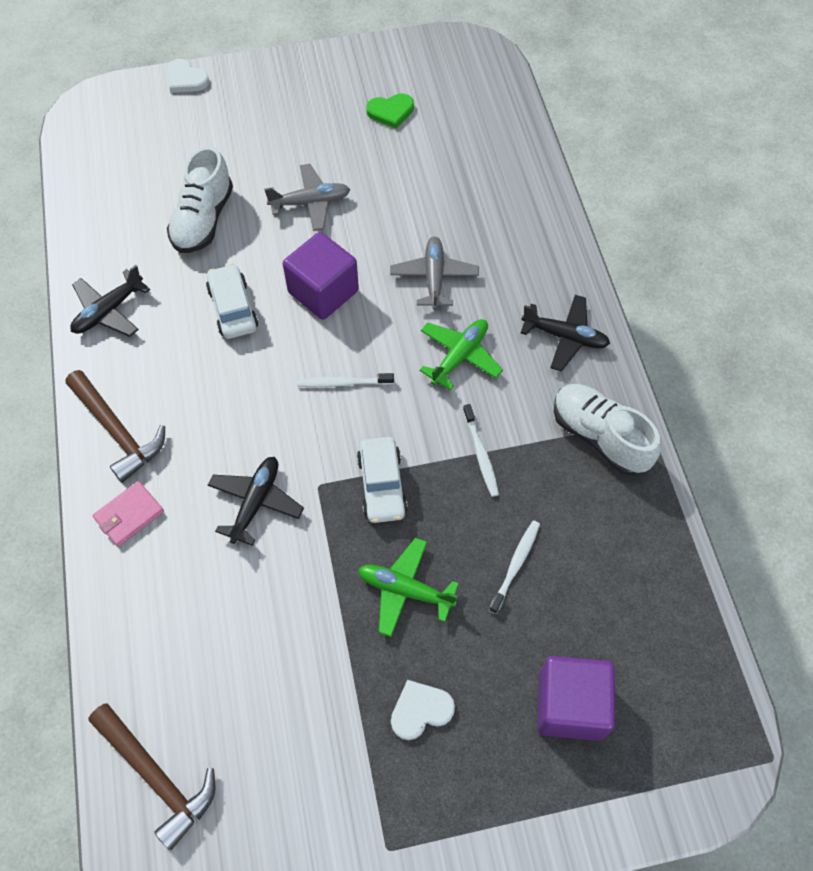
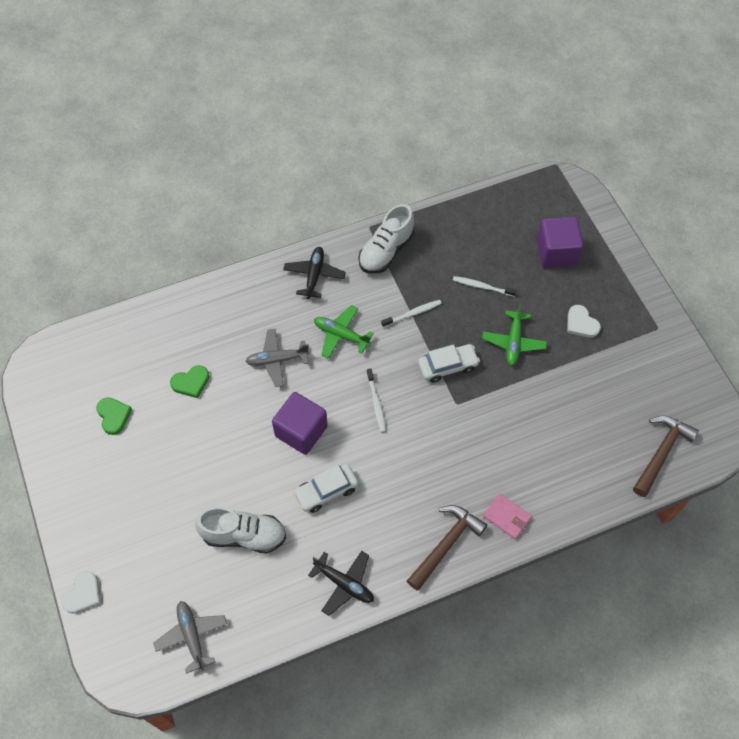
camera: 100 degrees left, 0 degrees up
(256, 502) = (478, 439): black plane -> none
(310, 203) = (217, 457): grey plane -> grey plane (192, 636)
(419, 185) = (191, 382): none -> green heart

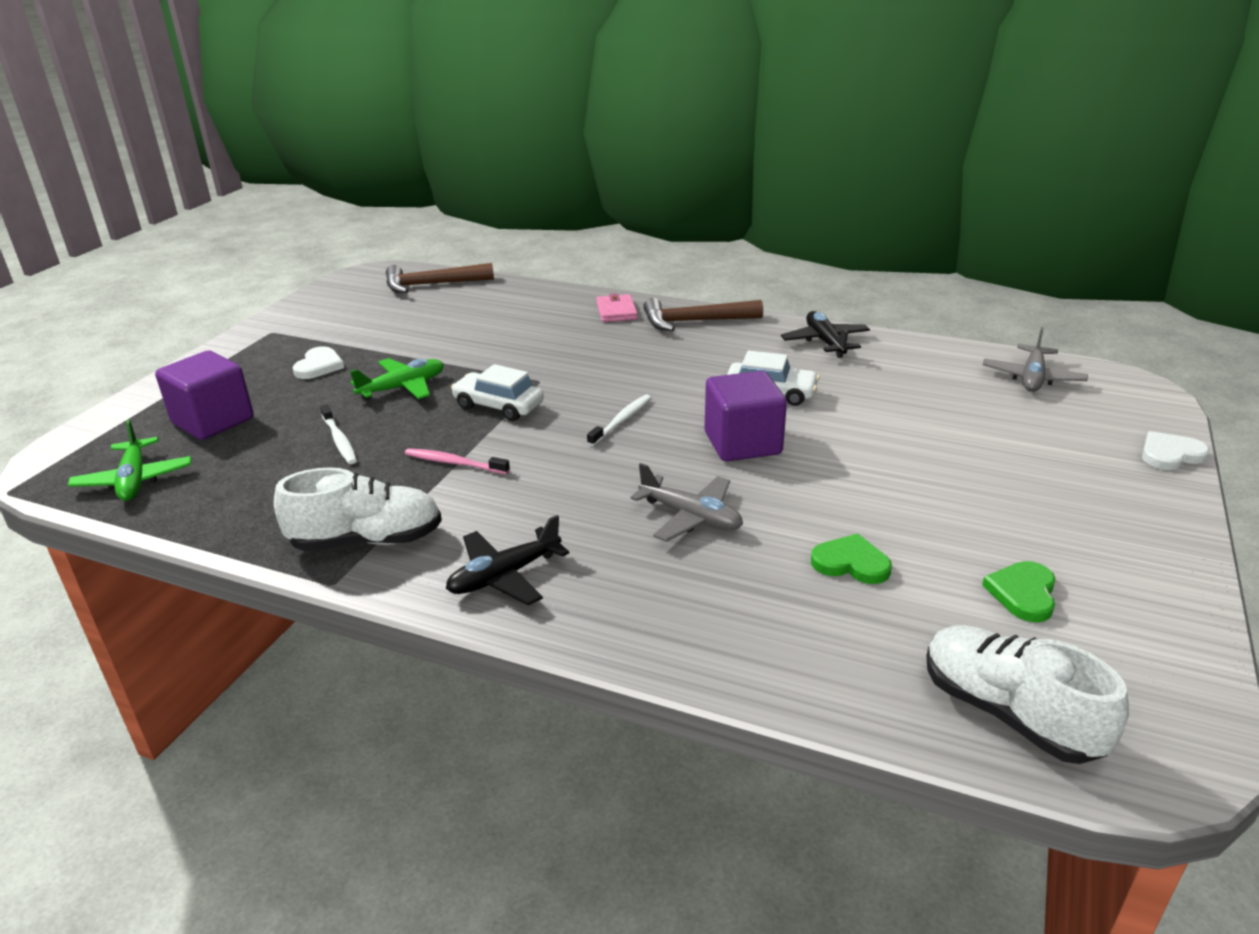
camera: 135 degrees left, 30 degrees down
(244, 535) = (906, 407): white shoe -> white shoe (1008, 713)
(341, 335) = (570, 493): green plane -> green plane (134, 480)
(413, 313) = (454, 463): white toothbrush -> pink toothbrush

